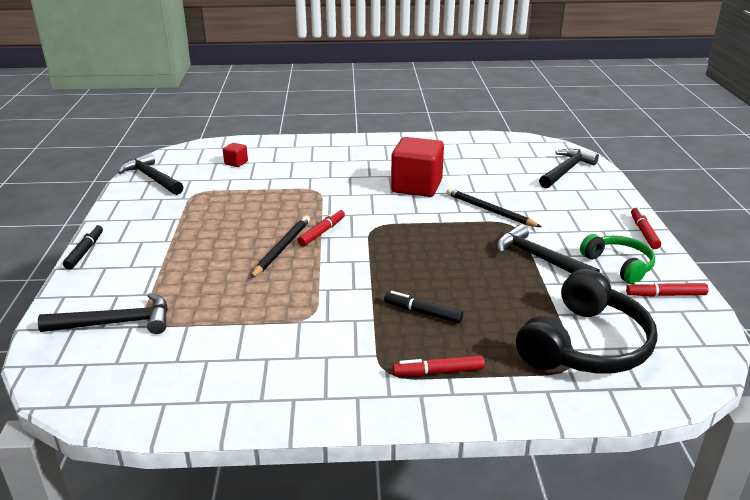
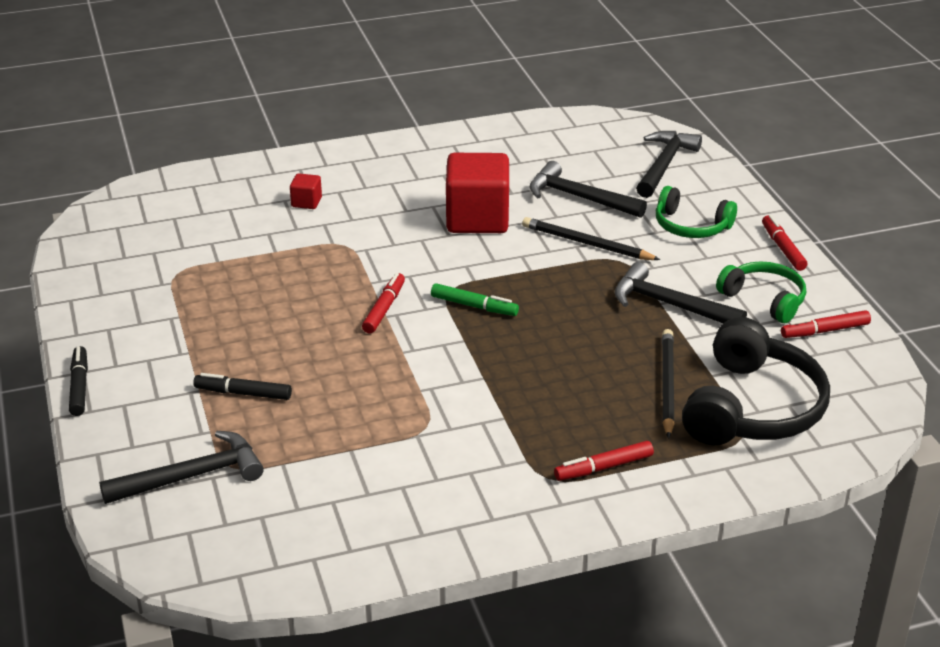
camera: 15 degrees left, 5 degrees up
(152, 178) = (95, 257): black hammer -> black hammer (579, 198)
(236, 163) = (204, 214): red cube -> red cube (306, 202)
(282, 248) = (343, 340): black pencil -> black pencil (667, 385)
(388, 239) = (474, 306): none -> green marker
(422, 313) = (558, 399): black marker -> black marker (243, 393)
(574, 209) = (691, 226): none -> green headphones

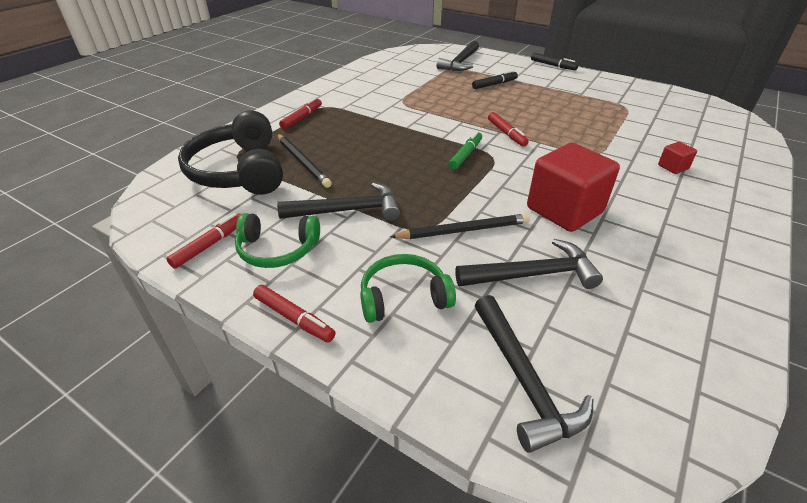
camera: 140 degrees right, 5 degrees up
(474, 306) = (465, 155): green marker -> green marker turned 135 degrees clockwise

